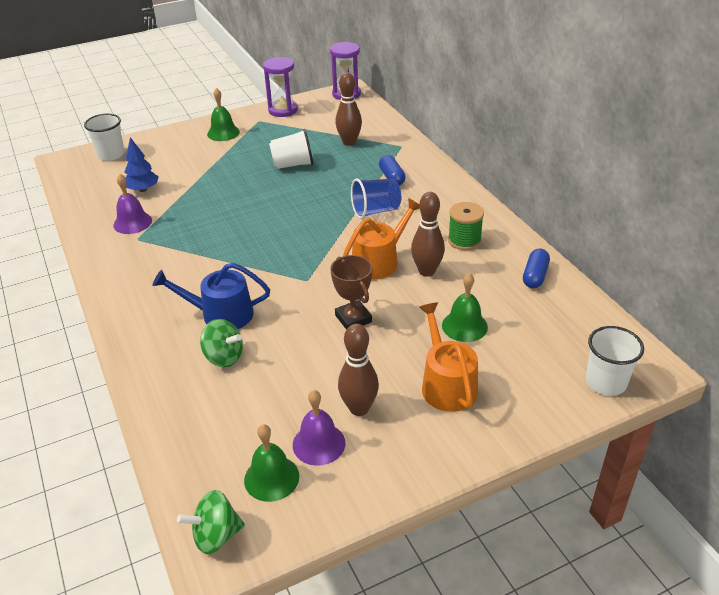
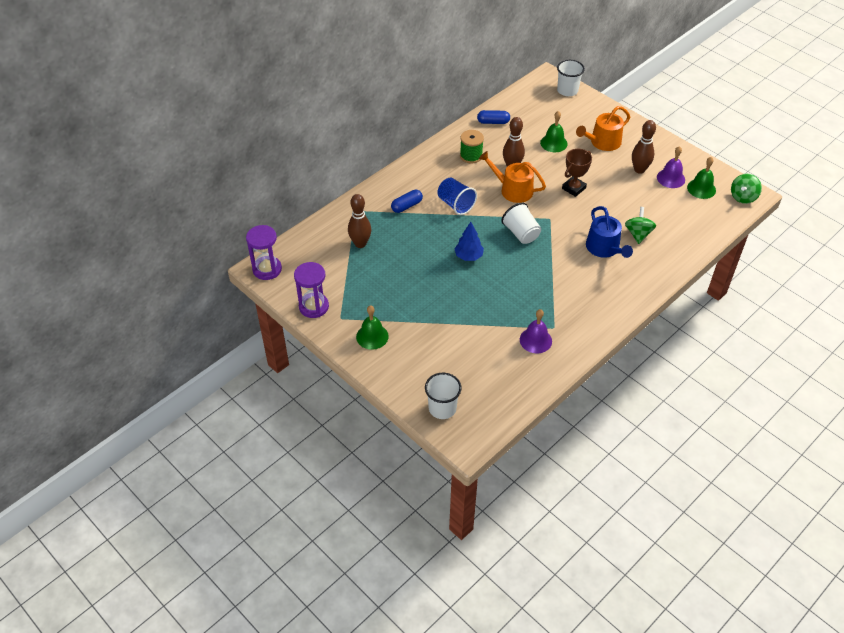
camera: 110 degrees left, 10 degrees up
(143, 189) = (488, 355): blue tree -> blue tree (468, 256)
(216, 535) = (743, 197): green spinning top -> green spinning top turned 75 degrees clockwise
(293, 164) = (410, 269): white cup -> white cup (521, 233)

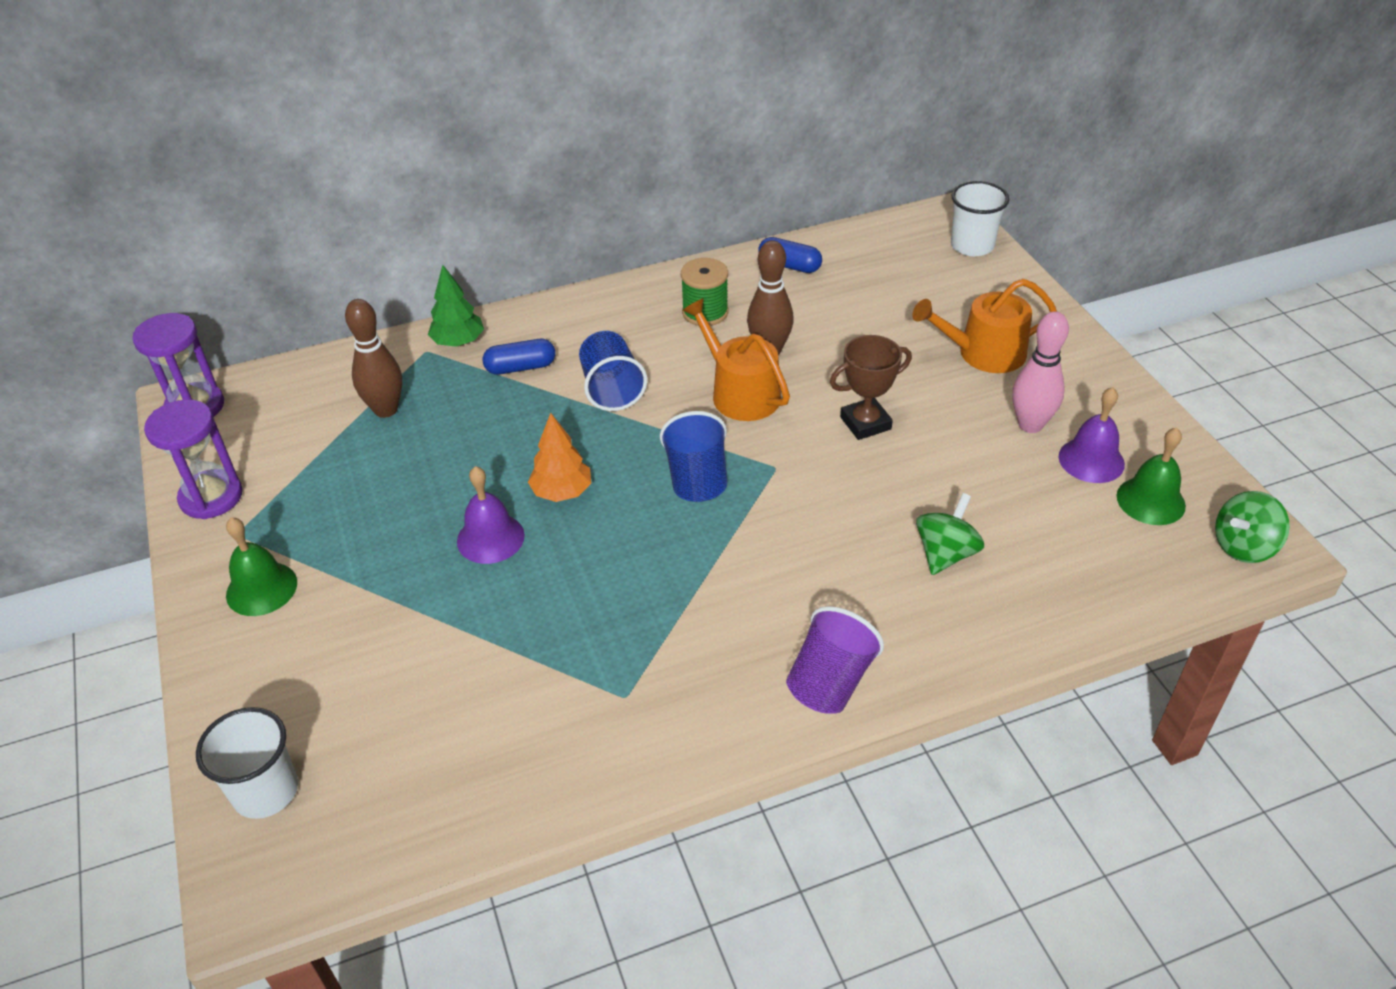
camera: 25 degrees right, 5 degrees down
(368, 202) = (458, 342): none -> green tree
(468, 256) = (562, 492): blue tree -> orange tree
(521, 233) = (697, 479): white cup -> blue cup
(535, 340) = (567, 711): purple bell -> purple bell (490, 538)
(553, 143) = (881, 330): green bell -> none
(604, 248) = (851, 562): blue watering can -> none
(625, 297) = (830, 682): none -> purple cup
(639, 170) = (1030, 425): brown bowling pin -> pink bowling pin

